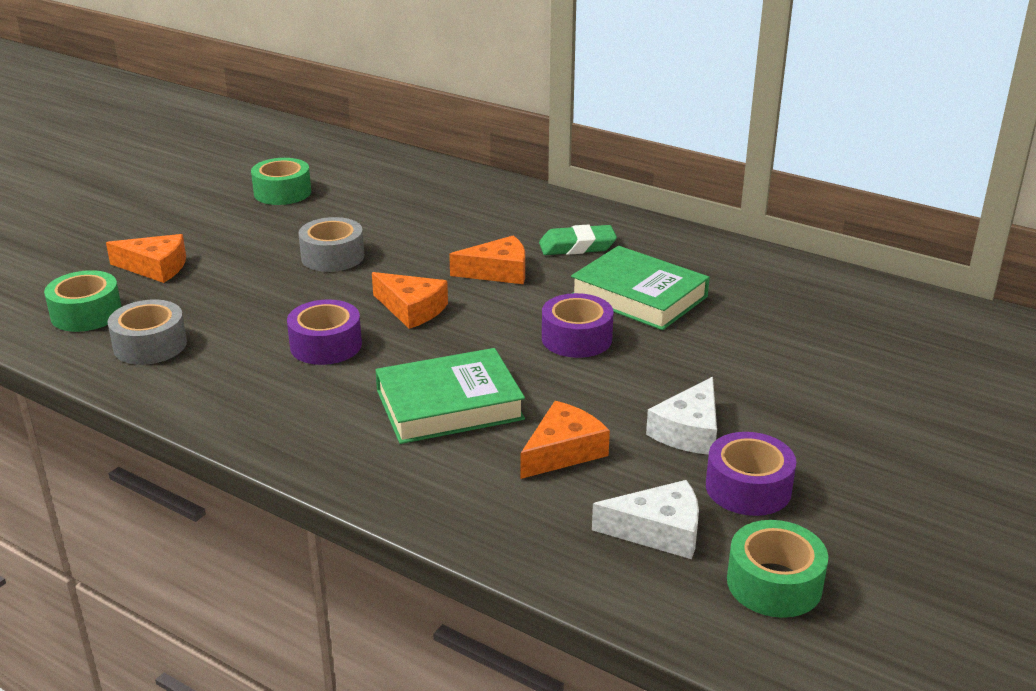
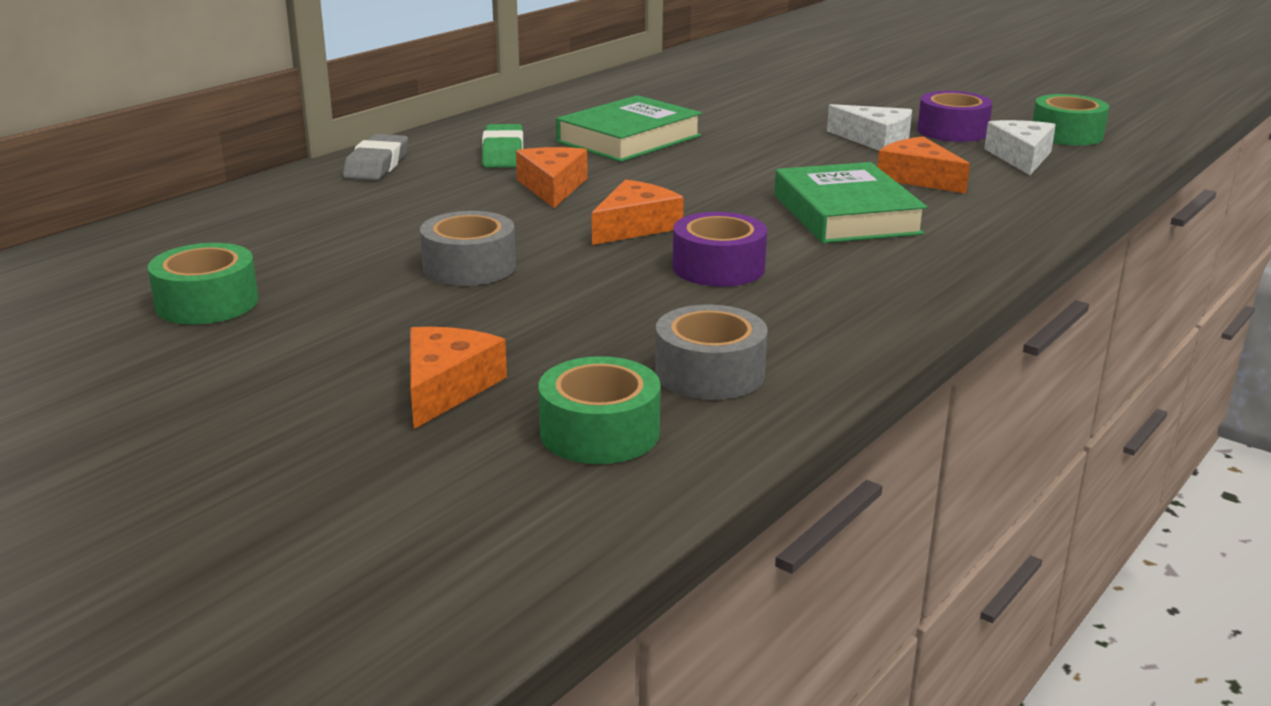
camera: 85 degrees left, 5 degrees down
(535, 205) = (377, 165): none -> grey eraser
(576, 338) = (713, 164): purple tape -> none

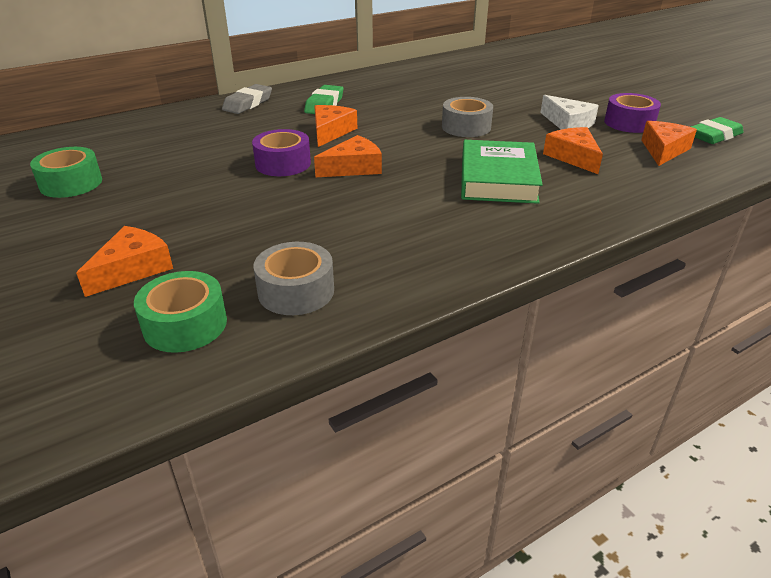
camera: 20 degrees right, 10 degrees up
(469, 267) = (230, 182): grey tape -> grey tape (466, 127)
(629, 139) = (408, 103): green book -> none
(718, 267) = (377, 207): purple tape -> purple tape (283, 164)
(1021, 157) = (663, 150): white cheese -> orange cheese
(1067, 134) = (714, 136): green tape -> green eraser

